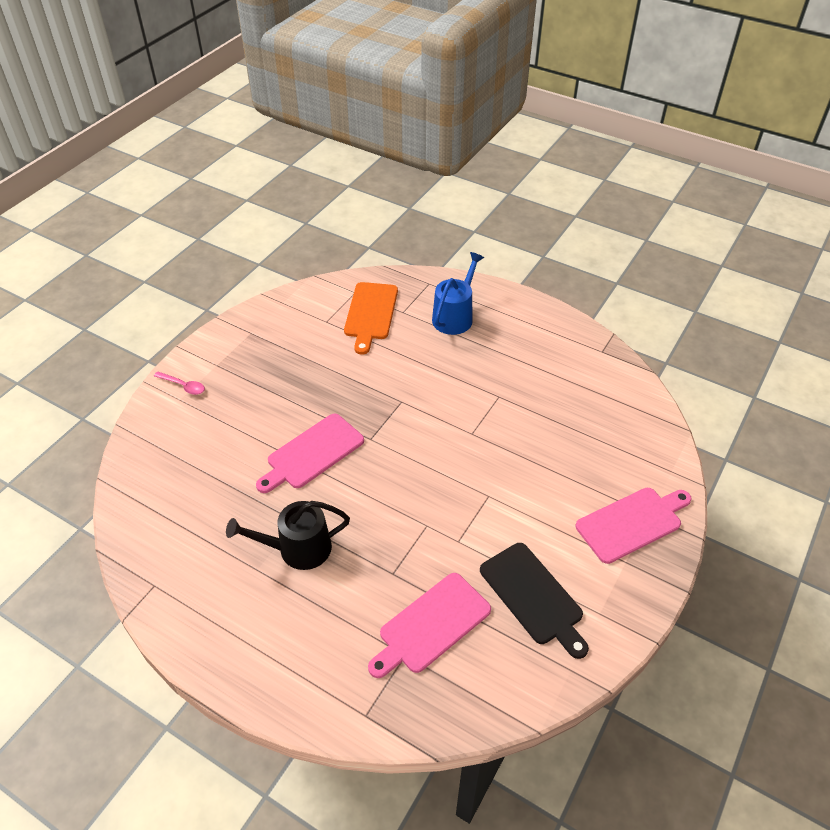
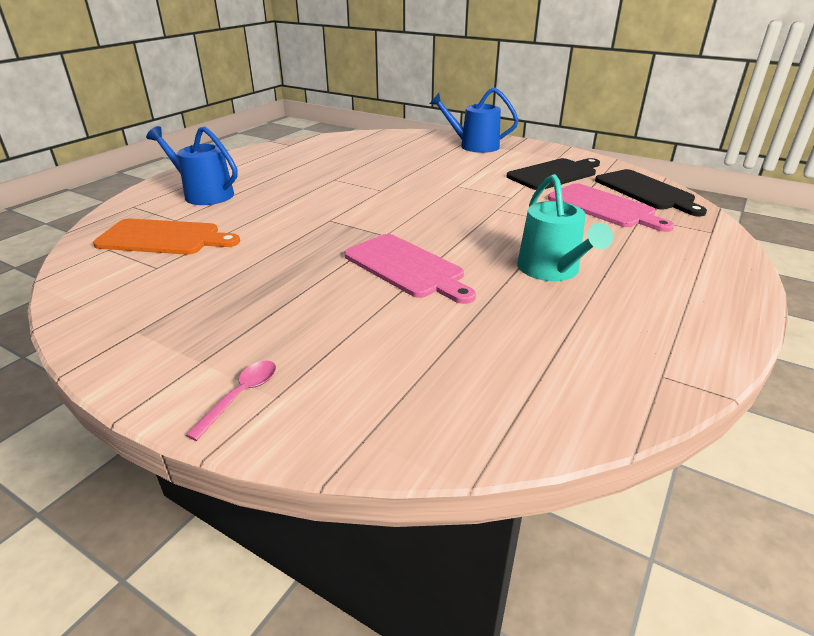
camera: 90 degrees left, 15 degrees down
(298, 549) = (552, 270): black watering can -> turquoise watering can
(481, 687) = (646, 191): none -> black cutting board
(632, 523) = (474, 146): pink cutting board -> blue watering can

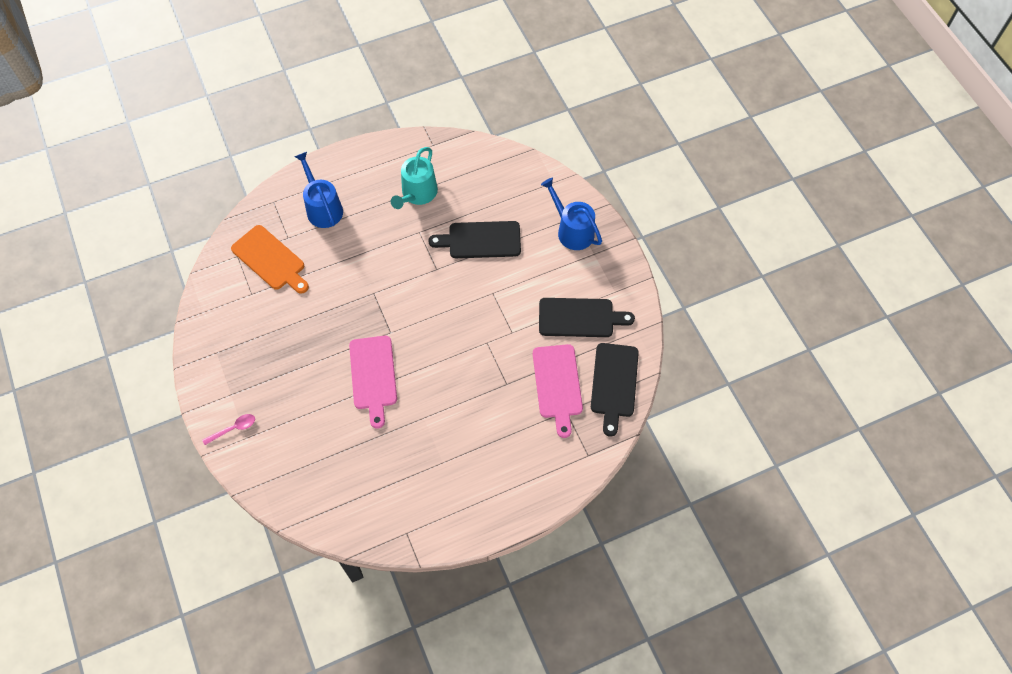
camera: 35 degrees right, 30 degrees up
(402, 168) = (480, 240): none -> black cutting board
(552, 270) = (446, 429): turquoise watering can -> turquoise watering can (417, 194)

